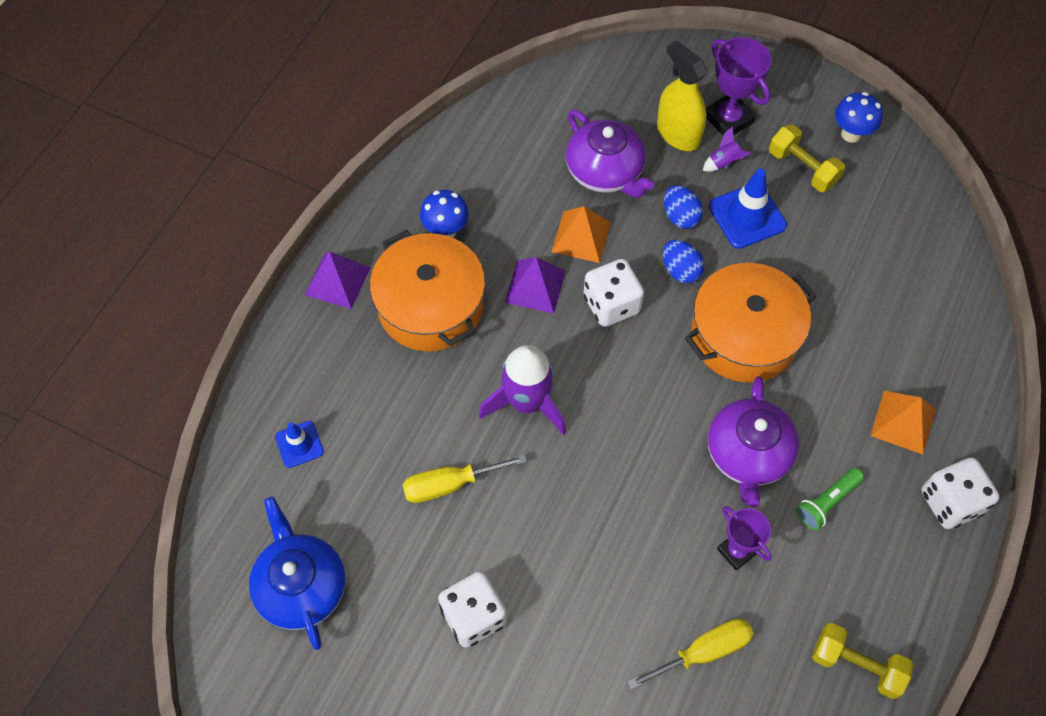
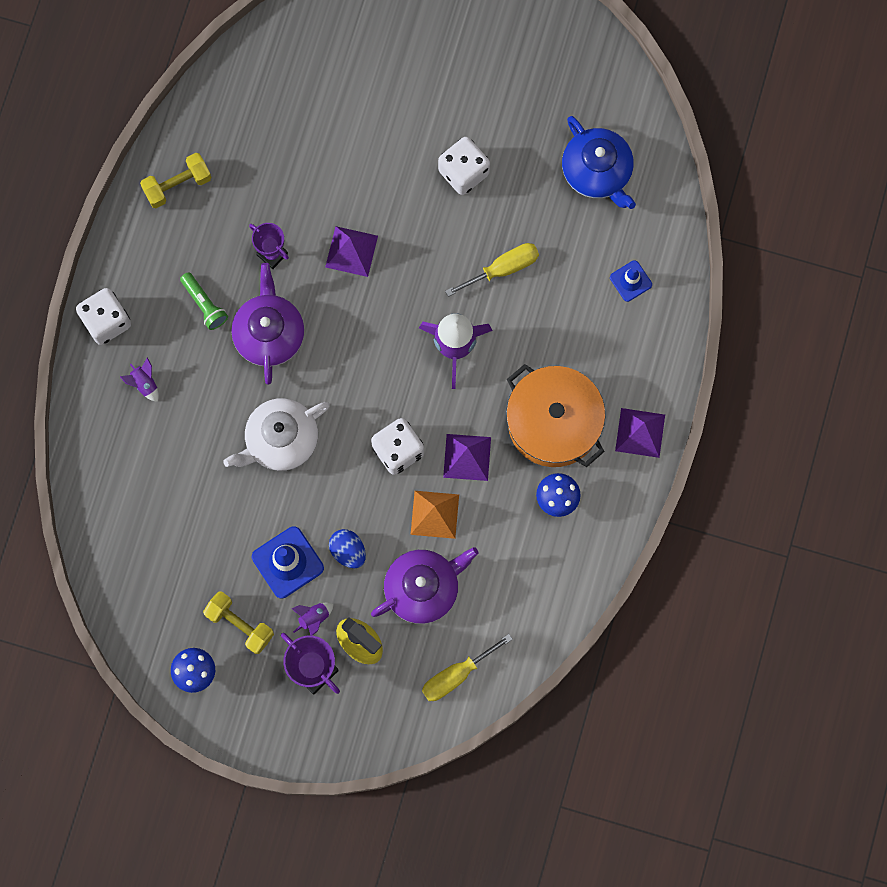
camera: 170 degrees right, 15 degrees up
(605, 172) = (423, 588): purple teapot -> purple teapot turned 105 degrees clockwise
(635, 538) = (351, 251): none -> purple pyramid
(680, 270) = (342, 495): blue egg -> none
(703, 652) = (290, 176): yellow screwdriver -> yellow screwdriver (456, 675)
(744, 336) = (281, 440): orange pot -> white teapot
(826, 502) = (204, 304): green flashlight -> green flashlight turned 105 degrees clockwise
(856, 665) = (177, 185): yellow dumbbell -> yellow dumbbell turned 45 degrees counterclockwise
(903, 422) = (144, 383): orange pyramid -> purple rocket

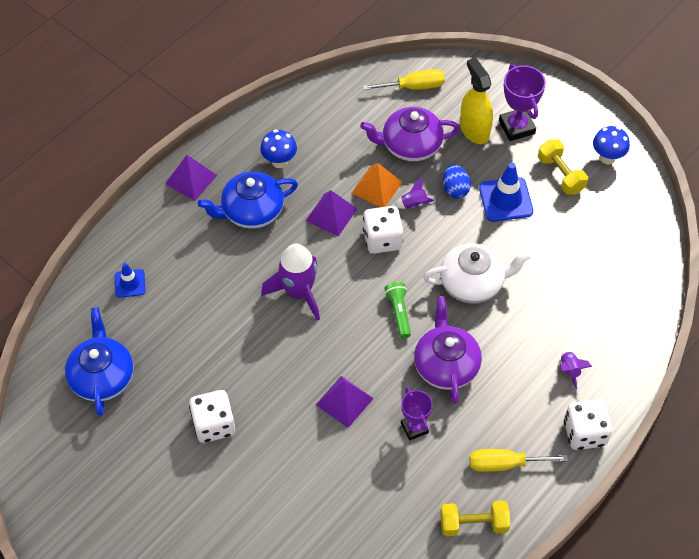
camera: 155 degrees left, 20 degrees down
(204, 304) = (492, 411): green flashlight -> green flashlight (399, 313)
(269, 334) = (446, 365): purple teapot -> purple teapot turned 150 degrees clockwise
(314, 618) = (502, 158): purple rocket -> purple rocket (413, 204)
(503, 269) = (225, 334): yellow screwdriver -> yellow screwdriver (504, 464)
(553, 422) = (251, 211): orange pot -> blue teapot

